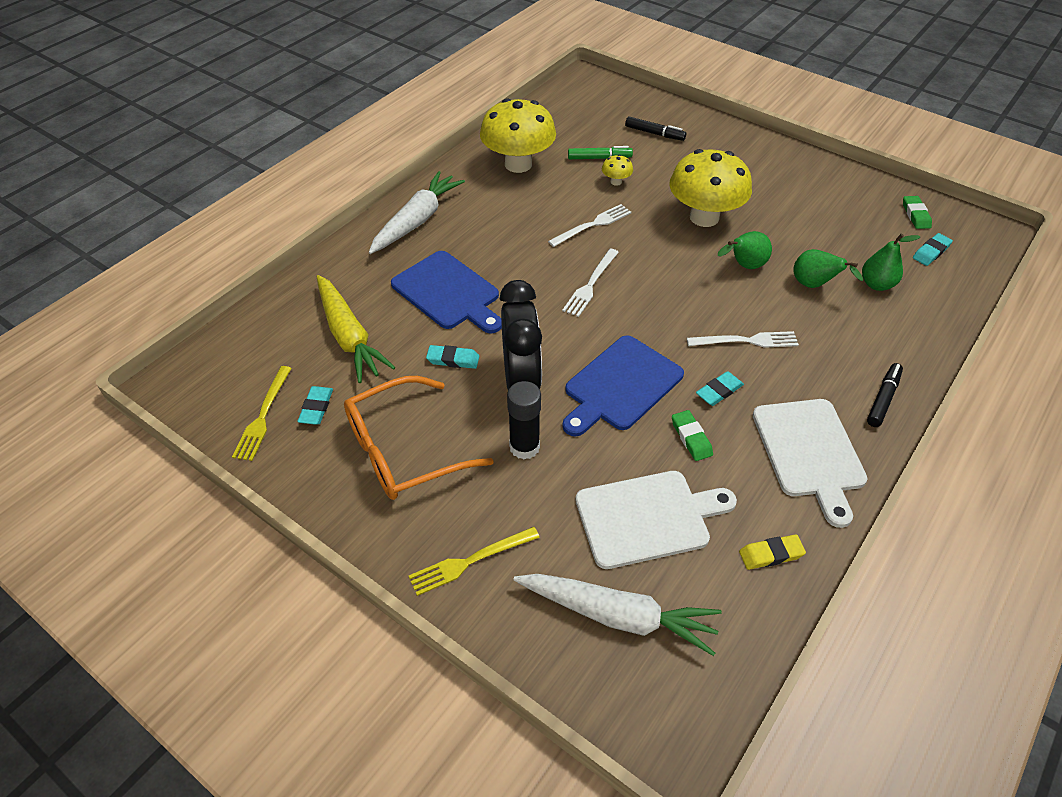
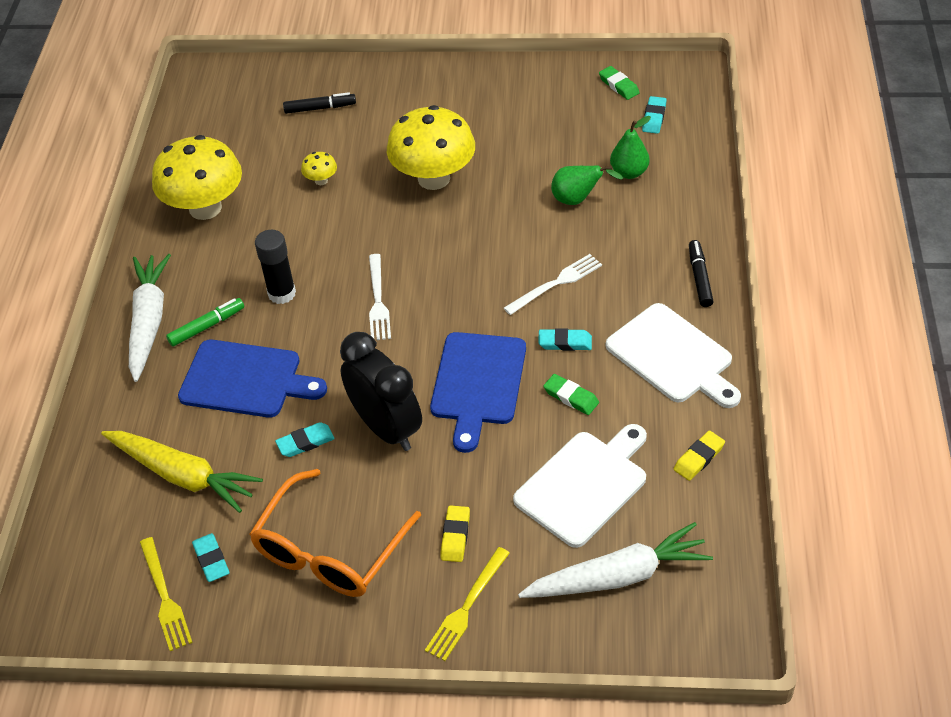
camera: 30 degrees left, 0 degrees up
(507, 497) = (455, 536): none -> yellow eraser
(524, 447) = (436, 485): black glue stick -> black glue stick (282, 293)
(592, 225) = (333, 238): white fork -> none
(599, 158) = (284, 162): green marker -> green marker (207, 326)
(719, 391) = (565, 342): turquoise eraser -> turquoise eraser turned 75 degrees clockwise
(744, 266) = (504, 211): green pear -> none

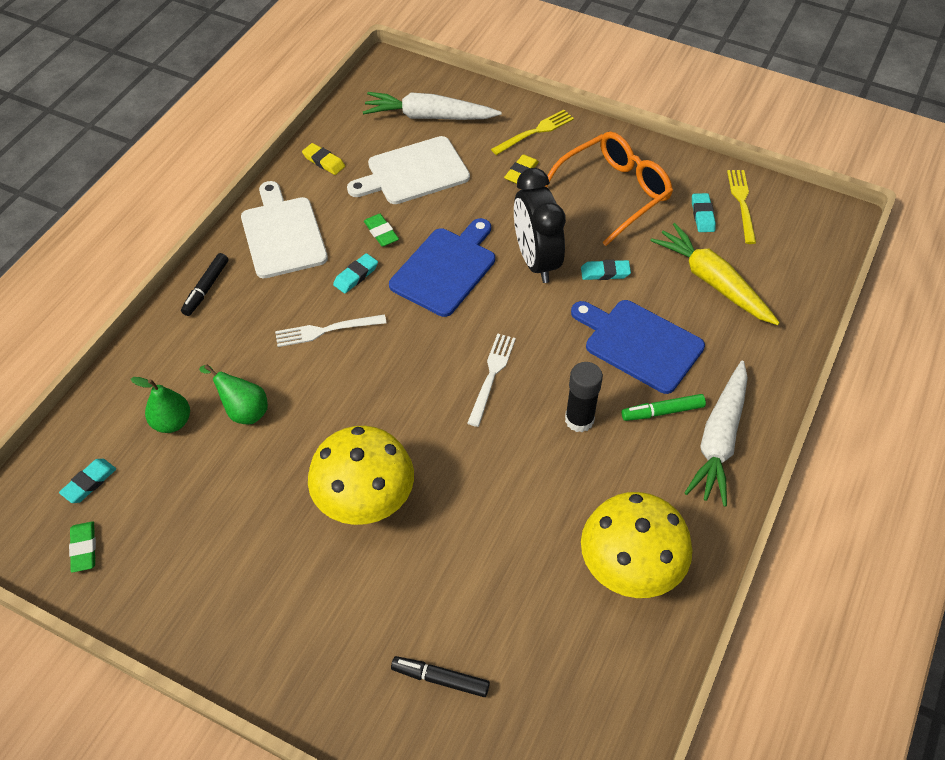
camera: 160 degrees left, 5 degrees up
(321, 180) = (486, 552): yellow mushroom -> none
(565, 342) = (356, 276): turquoise eraser -> turquoise eraser turned 75 degrees counterclockwise
(698, 458) = (324, 161): yellow eraser -> yellow eraser turned 60 degrees clockwise

